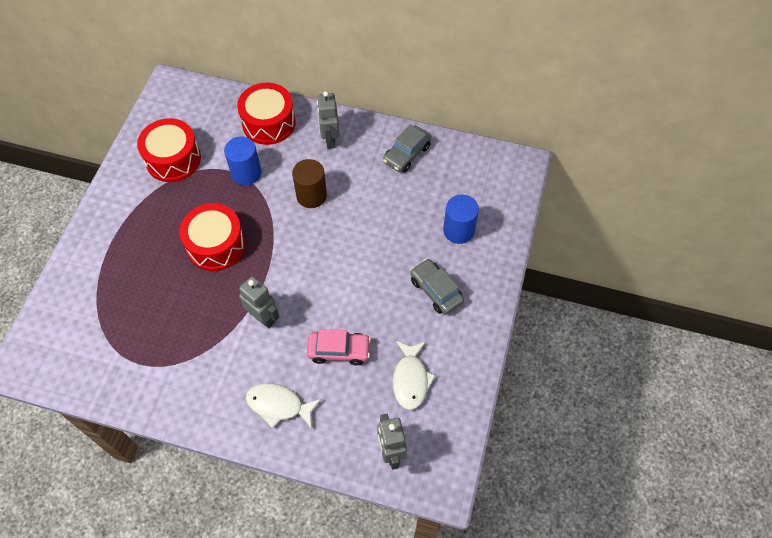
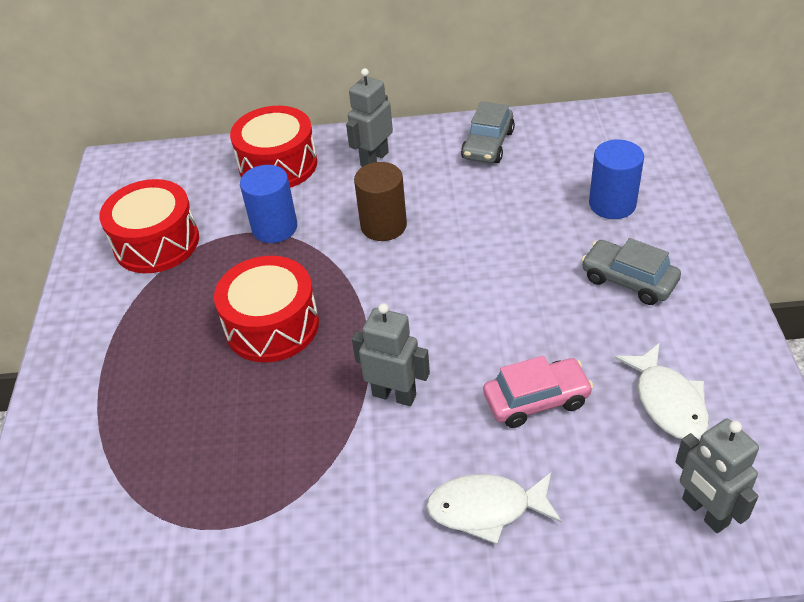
camera: 15 degrees left, 15 degrees down
(330, 139) = (374, 159): grey robot -> grey robot turned 60 degrees clockwise

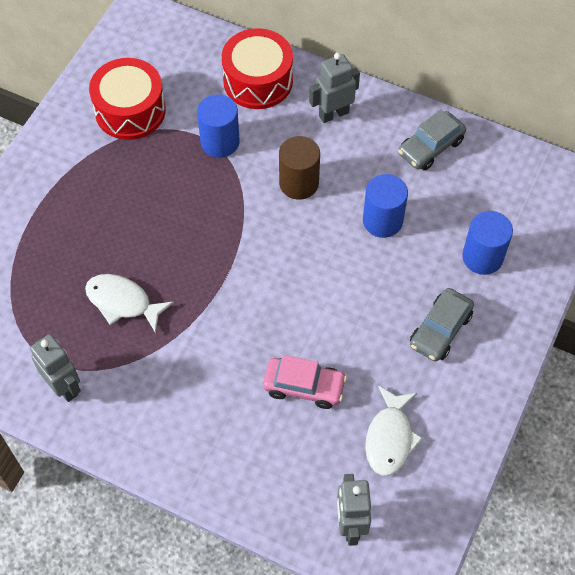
camera: 25 degrees right, 15 degrees up
(272, 325) = (168, 228): red drum -> none
(394, 395) = (215, 329): grey robot -> grey robot (64, 386)
(486, 508) = (218, 442): white fish -> white fish (123, 302)
(492, 219) = (382, 221): none -> blue cylinder
(628, 280) = (440, 330): grey car -> grey car turned 120 degrees counterclockwise

